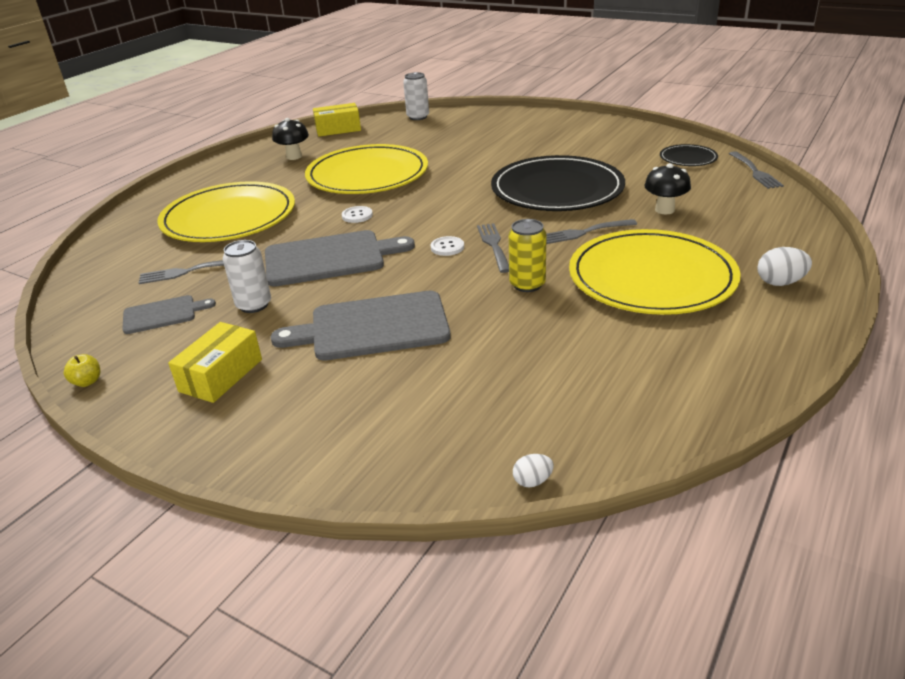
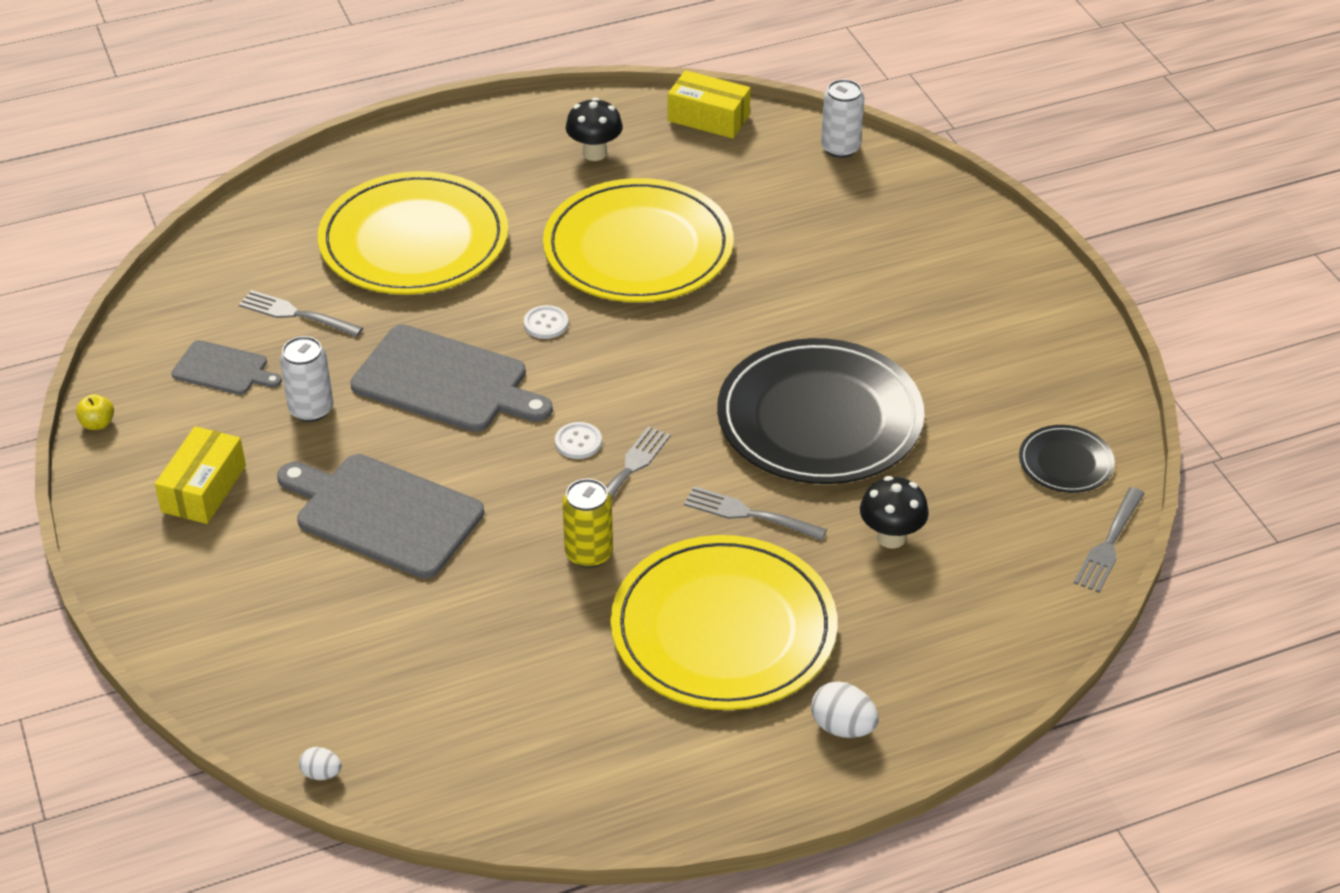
camera: 35 degrees right, 10 degrees up
(221, 375) = (204, 489): yellow box -> yellow box turned 45 degrees counterclockwise

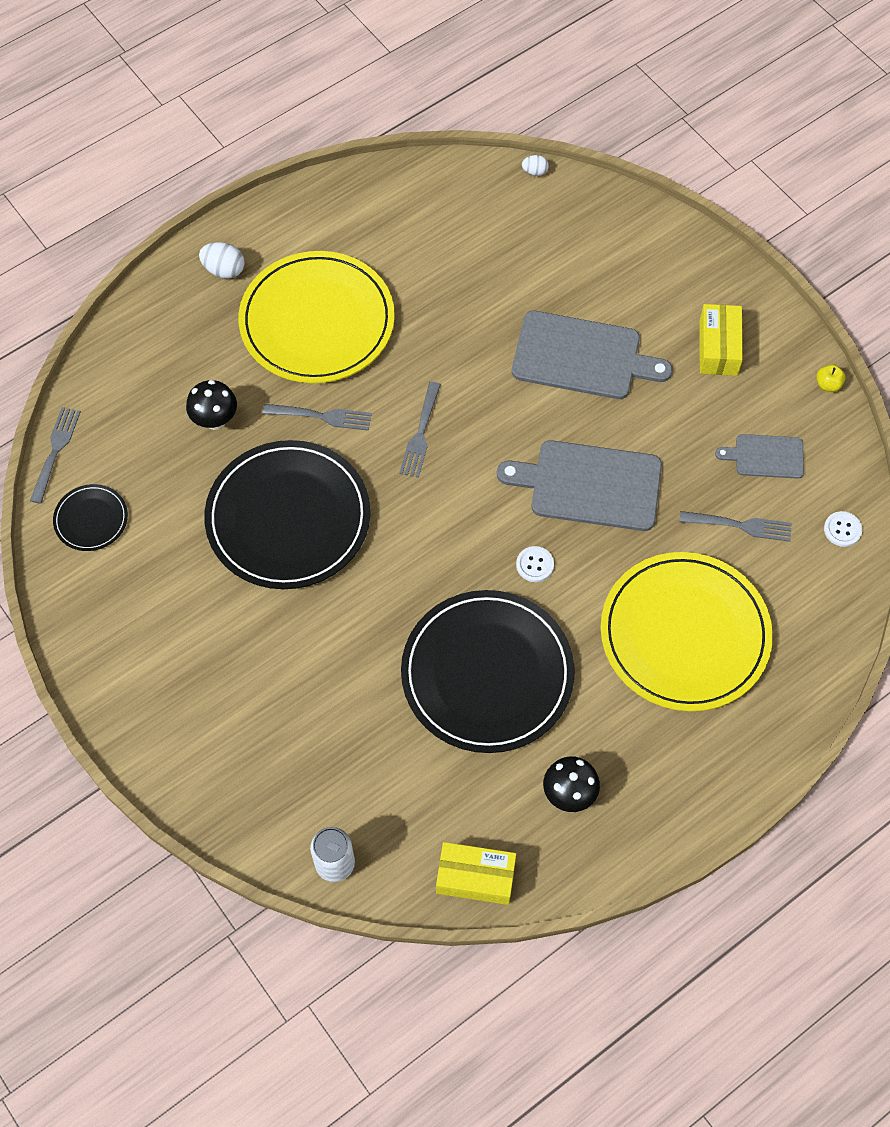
camera: 165 degrees right, 20 degrees up
(311, 409) = (679, 434): white can -> none
(578, 442) = (466, 451): white button -> white button (842, 529)
(589, 553) = (426, 358): yellow can -> none
(638, 248) = (487, 673): yellow plate -> black plate

